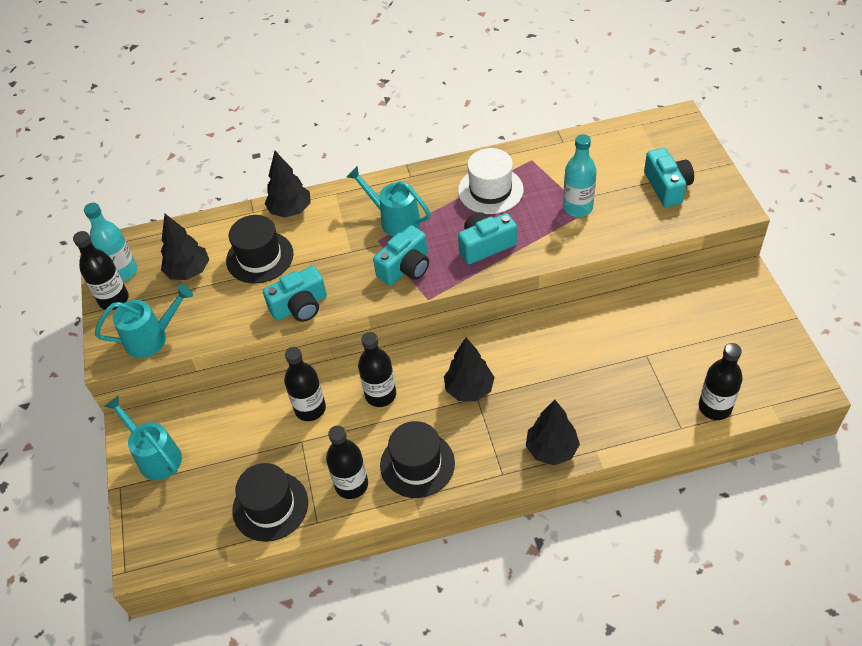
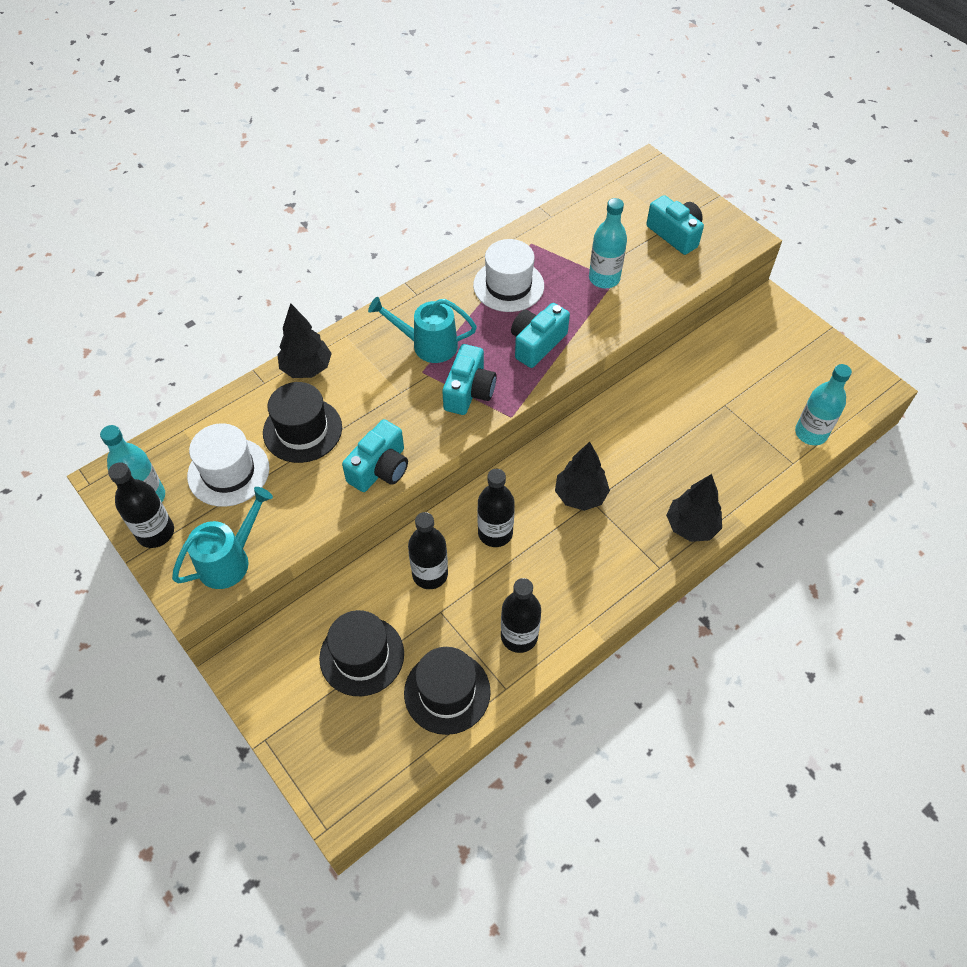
camera: 30 degrees left, 5 degrees up
(155, 456) = (287, 689): turquoise watering can -> none
(189, 271) = (228, 472): black tree -> white hat
(417, 464) = (573, 589): black hat -> black hat (362, 655)
(714, 407) = (810, 433): black bottle -> turquoise bottle

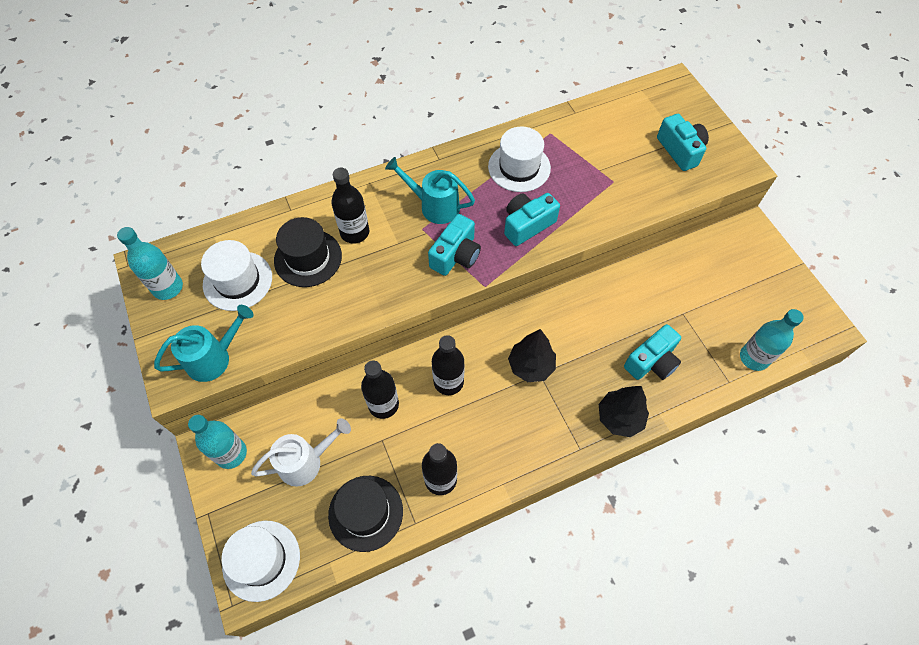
camera: 15 degrees right, 5 degrees up
(155, 532) = (164, 319): black bottle -> black bottle (355, 232)
(307, 368) = (328, 205): black tree -> none
(344, 772) = (261, 560): none -> white hat
(362, 655) = (306, 461): black hat -> white watering can
(380, 468) = (360, 307): turquoise camera -> turquoise camera (652, 362)
(604, 278) = (604, 178): turquoise bottle -> turquoise bottle (231, 453)

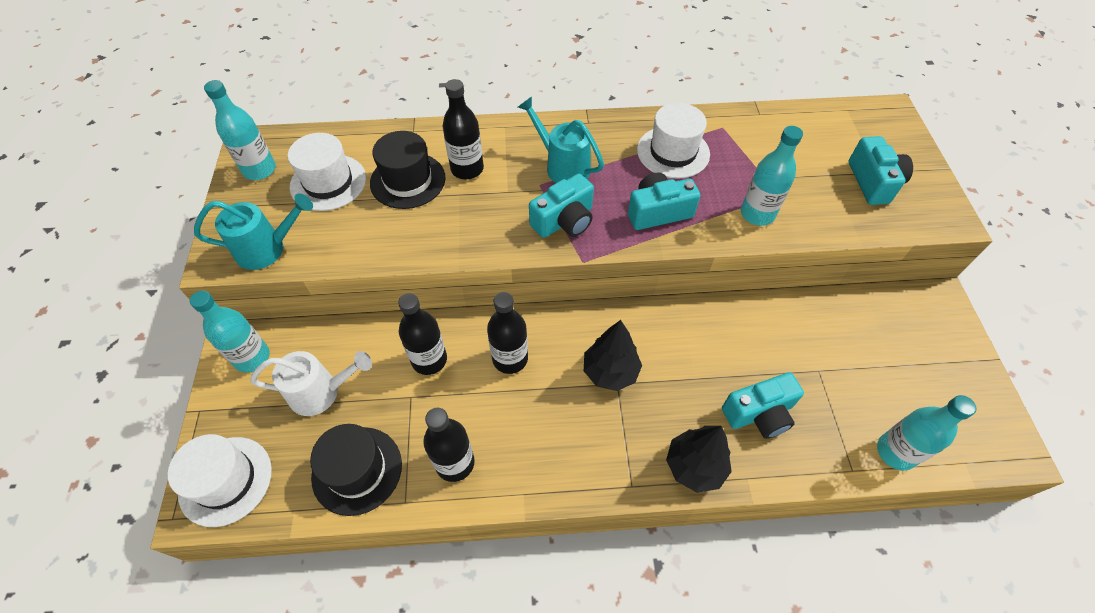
camera: 20 degrees right, 5 degrees down
(603, 204) = (757, 214): none -> turquoise bottle

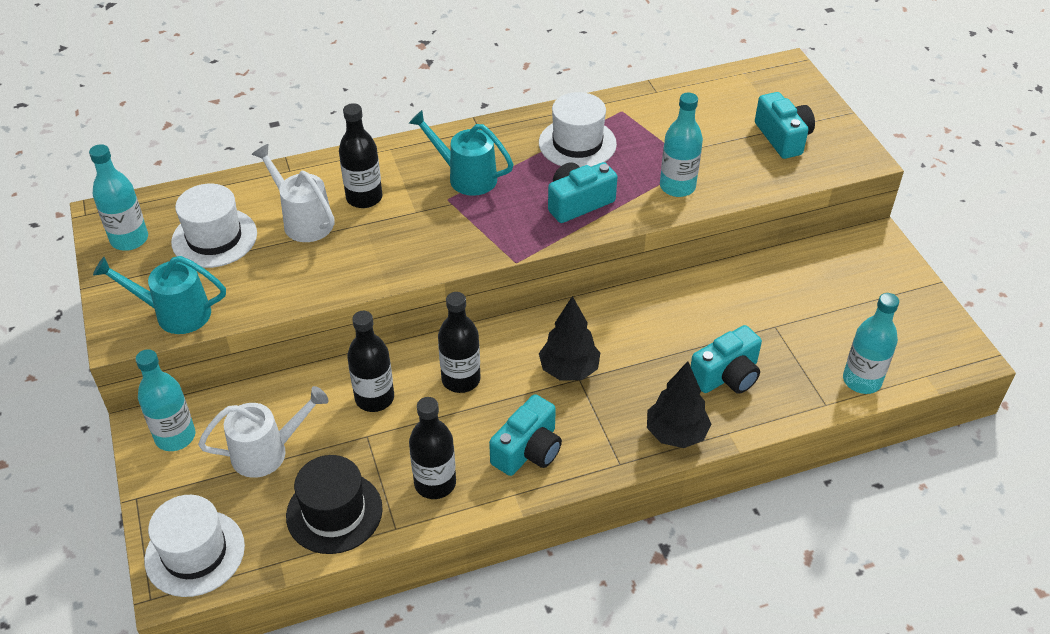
camera: 15 degrees left, 10 degrees down
(268, 249) = (174, 313): turquoise watering can -> turquoise watering can turned 150 degrees counterclockwise
(408, 180) = (303, 220): black hat -> white watering can
(564, 221) = (485, 228): turquoise camera -> turquoise camera (528, 450)

